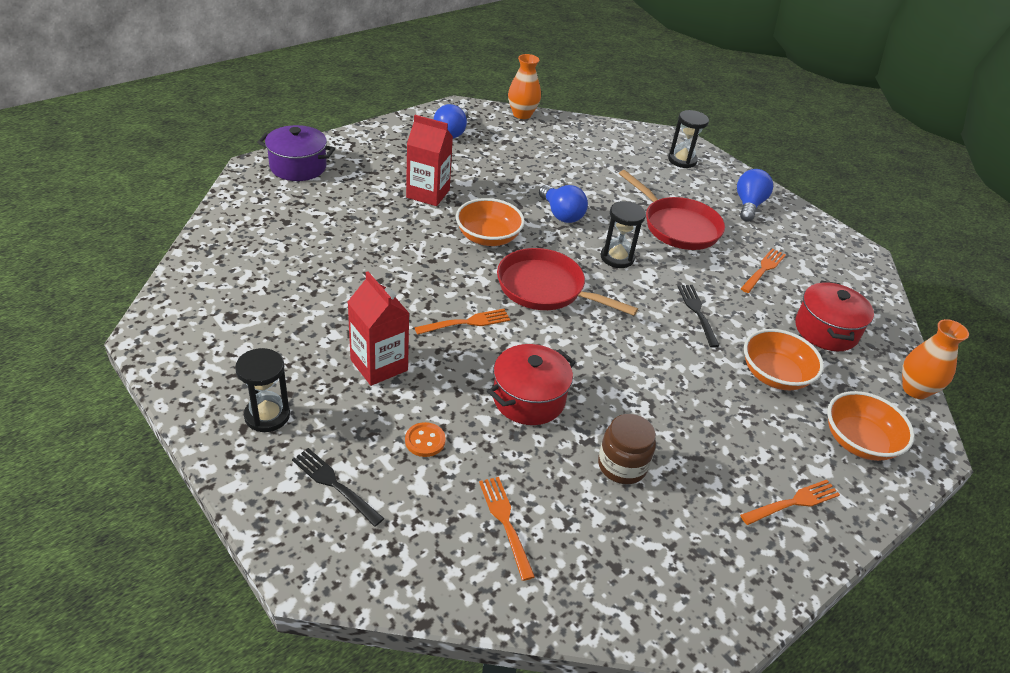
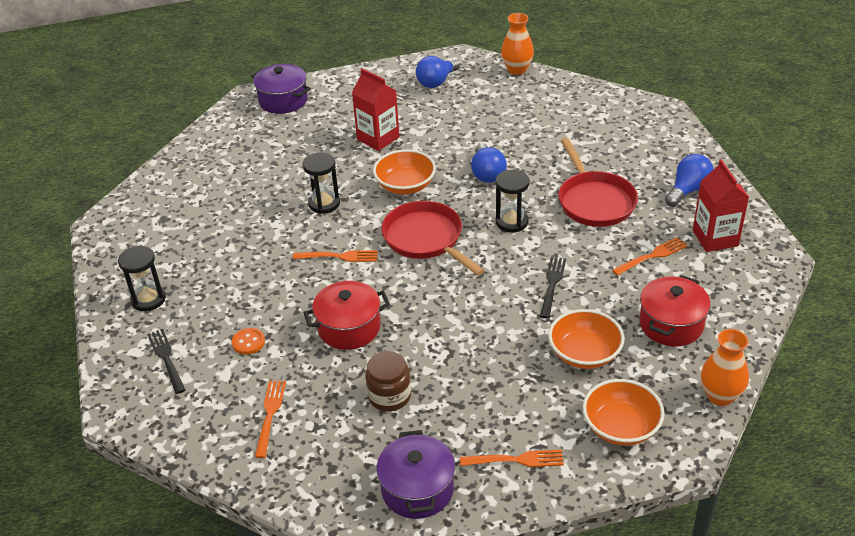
camera: 30 degrees right, 0 degrees up
(379, 365) = (249, 278): red carton -> red carton (715, 238)
(682, 160) = (651, 135): black hourglass -> black hourglass (324, 203)
(722, 565) = (417, 489): none -> purple pot

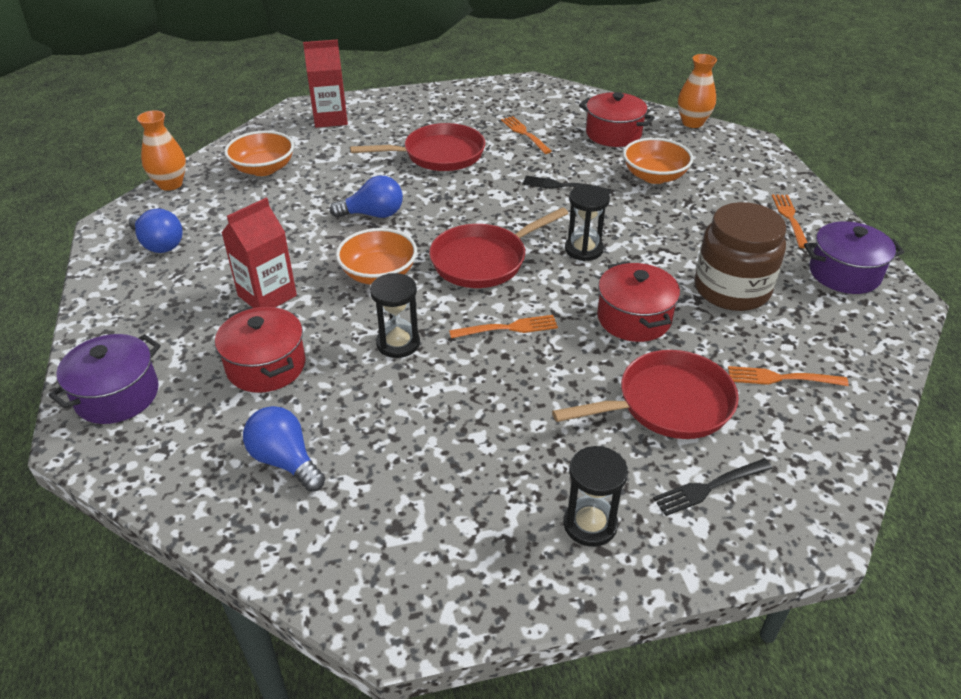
camera: 90 degrees left, 0 degrees up
(248, 342) = (667, 404): orange button -> red pan
(304, 150) = (266, 366): none -> red pot
(339, 256) = (508, 328): orange fork -> orange fork turned 75 degrees clockwise
(389, 396) = (731, 289): brown jar -> brown jar, size x1.65
(511, 222) = (463, 203): black hourglass -> black hourglass (584, 249)
(621, 427) = (737, 166): orange bowl -> orange bowl (263, 169)
(688, 190) = (433, 108): blue light bulb -> blue light bulb (285, 461)
(715, 238) = (503, 104): red carton -> red carton (330, 119)

